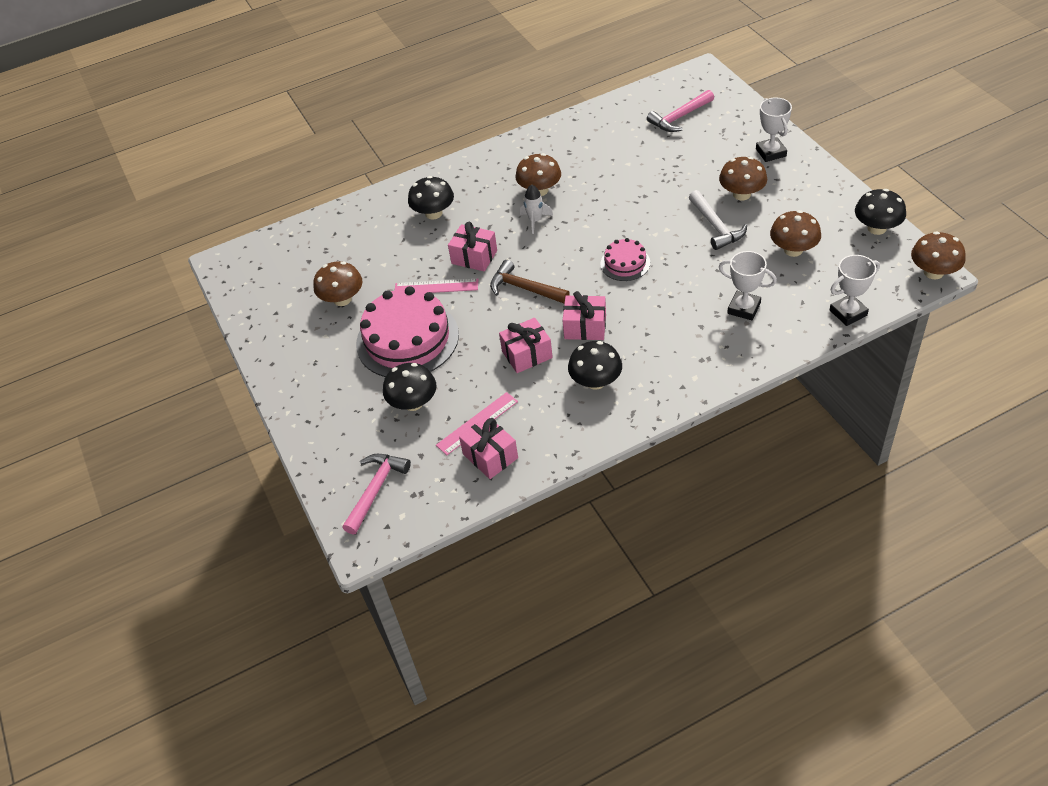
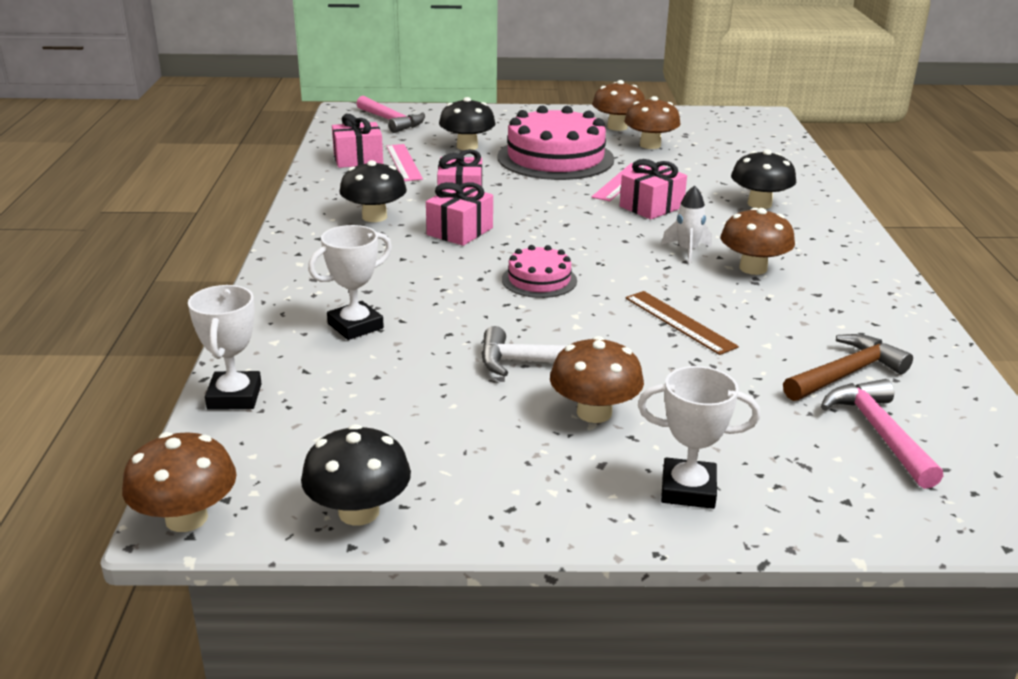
camera: 110 degrees right, 20 degrees down
(525, 288) = (564, 218): brown hammer -> brown hammer (846, 374)
(630, 196) = (679, 322): none -> brown ruler
(793, 250) = (412, 406): brown mushroom -> brown mushroom (617, 127)

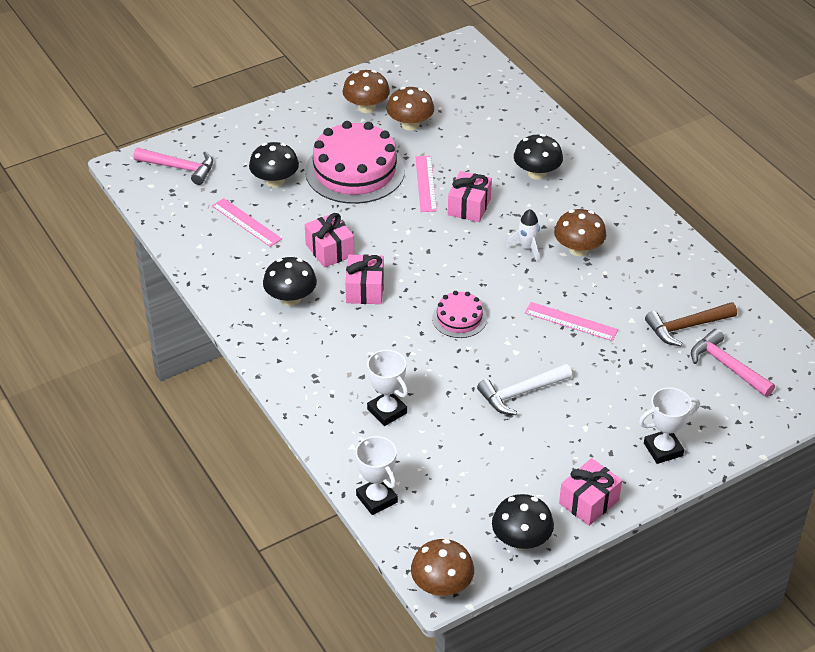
camera: 30 degrees left, 15 degrees up
(355, 326) = (387, 411): white trophy -> white trophy turned 60 degrees counterclockwise
(358, 159) = (207, 233): pink gift -> pink gift (589, 502)
(594, 413) = (579, 418): brown mushroom -> none
(679, 322) = (571, 321): brown ruler -> pink ruler
(846, 374) = (686, 327): brown hammer -> brown hammer turned 135 degrees counterclockwise

